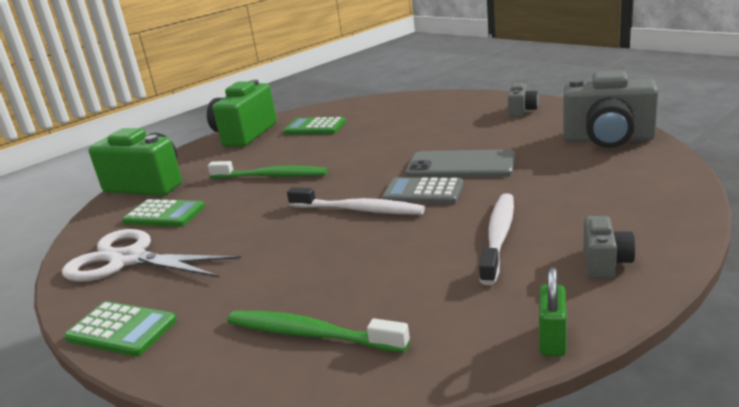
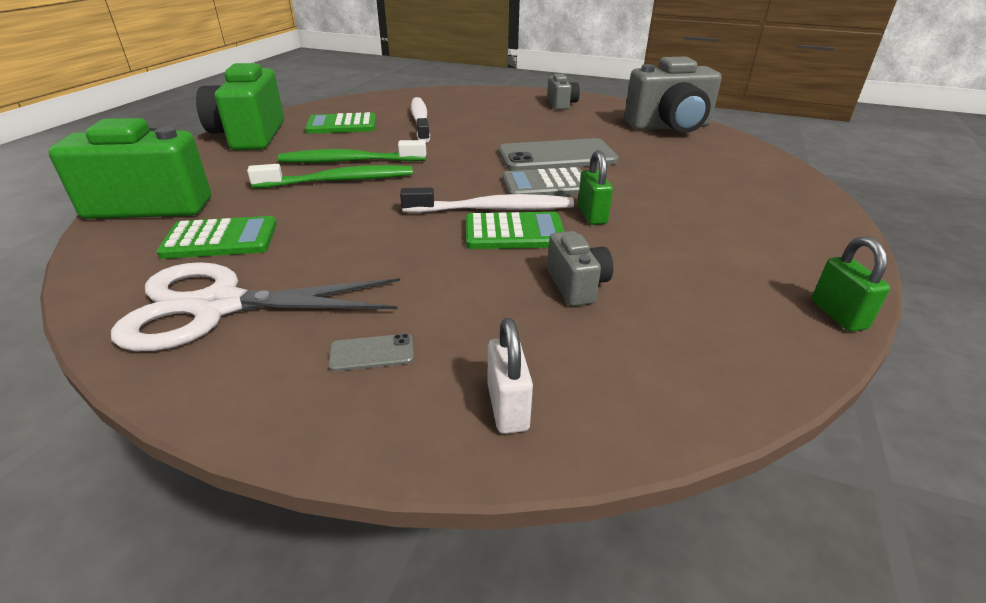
camera: 30 degrees left, 10 degrees up
(122, 329) = (305, 408): green calculator -> green calculator (514, 232)
(183, 304) = (372, 353): none -> grey phone
(227, 354) = (508, 407): none -> white padlock
(311, 334) = (590, 358): green toothbrush -> green toothbrush (350, 161)
(432, 223) = (592, 215): none -> green padlock
(498, 237) = (673, 222): white toothbrush -> white toothbrush (420, 121)
(605, 263) = (795, 235): grey camera -> grey camera (576, 285)

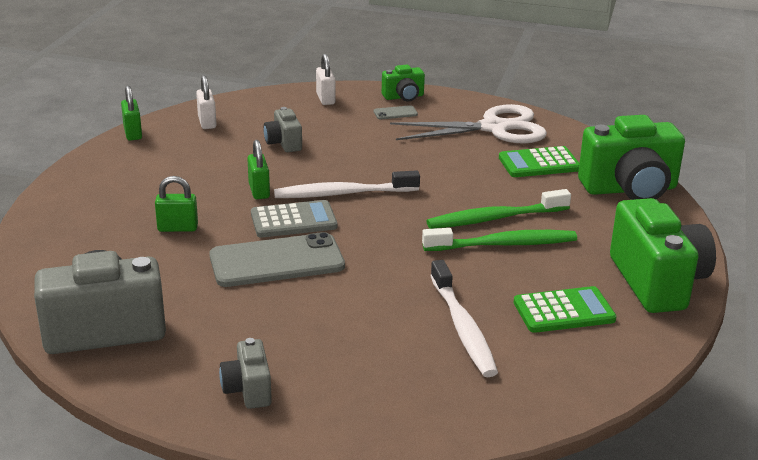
camera: 175 degrees right, 5 degrees down
(329, 409) = (403, 97): none -> green camera
(514, 232) = (324, 175): green calculator -> none
(661, 182) = (177, 228): none -> green padlock
(728, 338) = (207, 122): none -> white padlock

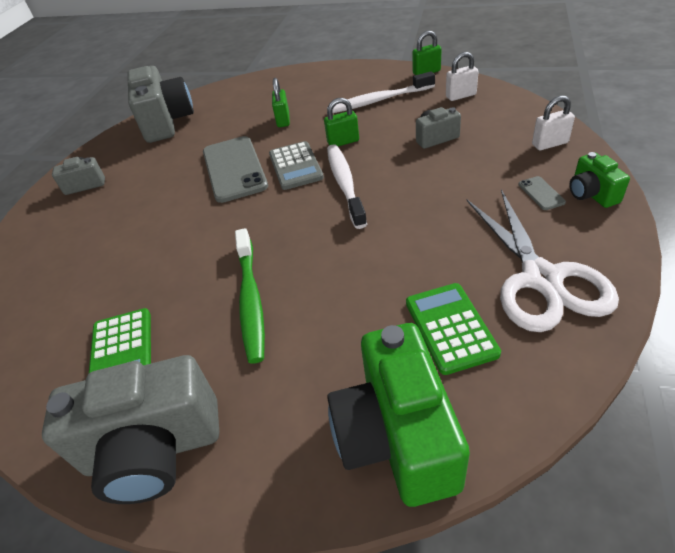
camera: 95 degrees right, 15 degrees up
(462, 327) = (119, 279): white toothbrush -> white toothbrush (379, 100)
(495, 218) = (304, 291): green toothbrush -> none
(657, 282) = (154, 449): green camera -> grey camera

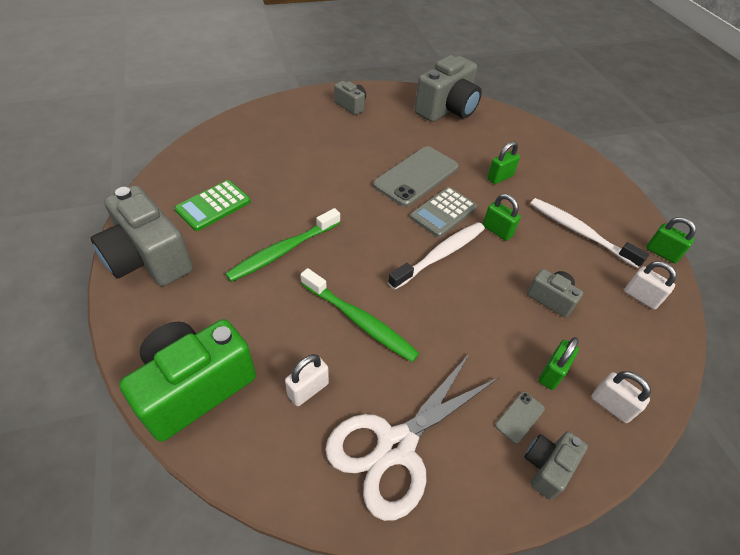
camera: 50 degrees right, 5 degrees up
(386, 263) = (359, 320): none -> green toothbrush
(450, 328) = (308, 389): green calculator -> white padlock
(507, 162) = (552, 373): none -> green padlock
(591, 194) = (547, 467): green camera -> grey camera

